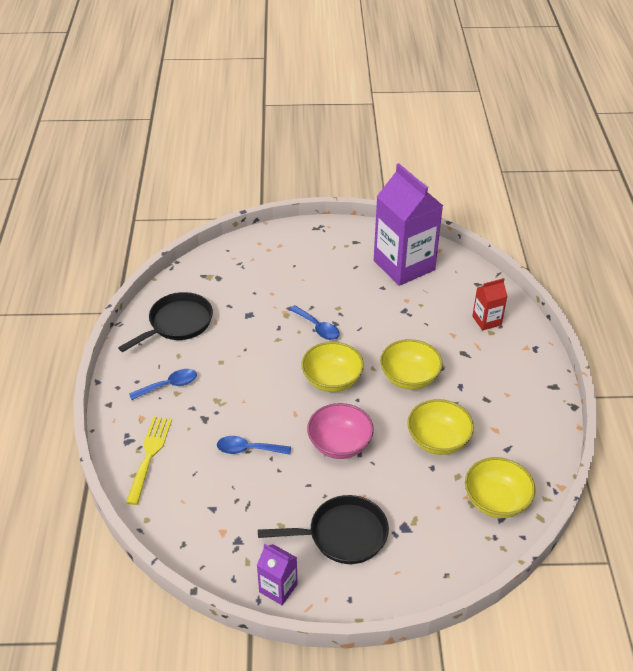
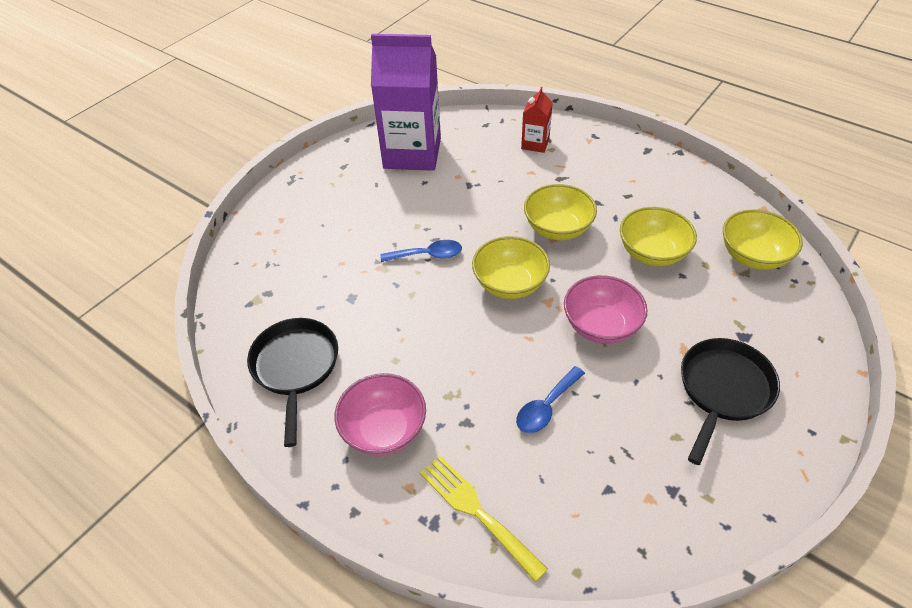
camera: 50 degrees left, 5 degrees up
(169, 385) = (384, 429): blue spoon -> pink bowl
(278, 588) = (763, 488): purple carton -> none

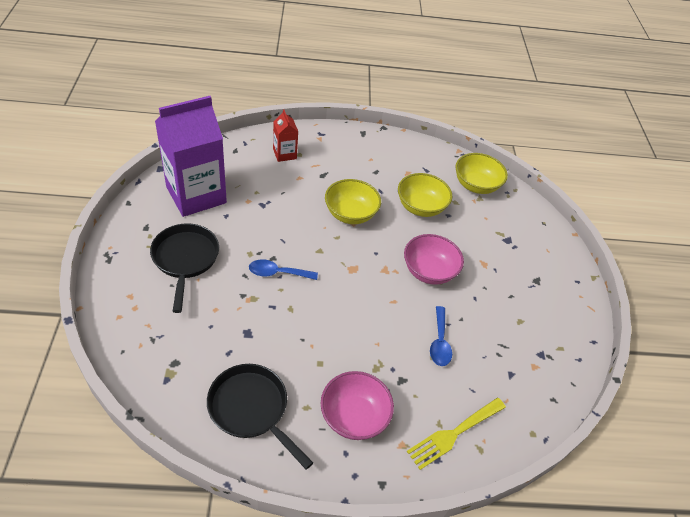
camera: 45 degrees left, 0 degrees up
(428, 255) = (277, 273): blue spoon -> blue spoon turned 135 degrees counterclockwise
(476, 511) = (454, 434): yellow fork -> yellow fork turned 45 degrees counterclockwise
(510, 284) = (351, 268): yellow bowl -> none
(723, 390) = (521, 279): black pan -> black pan (185, 259)

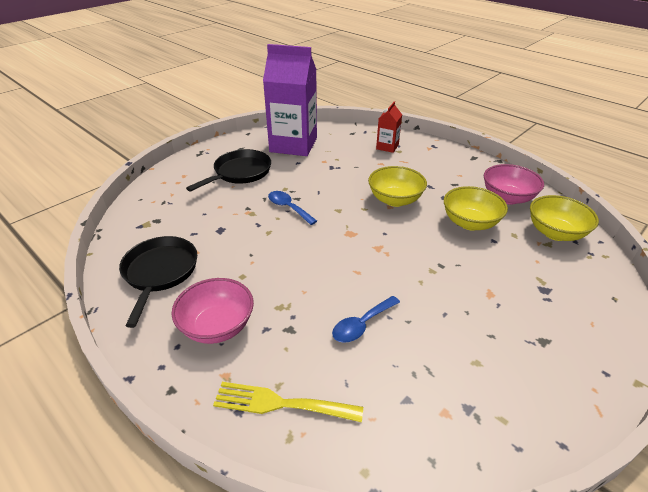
camera: 50 degrees right, 10 degrees down
(429, 271) = (420, 269): pink bowl -> pink bowl (507, 198)

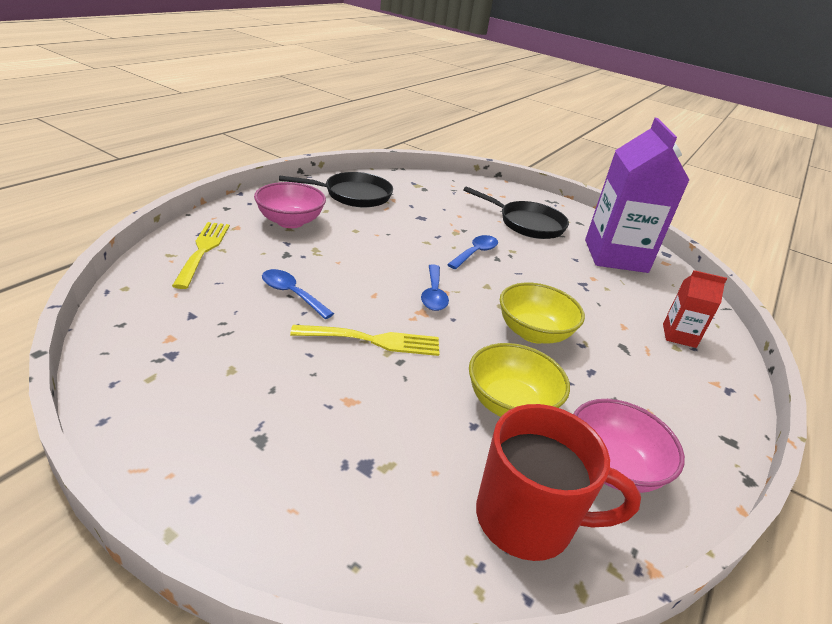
camera: 75 degrees right, 5 degrees down
(353, 238) = (433, 294): none -> blue spoon
(420, 277) = (373, 340): none -> yellow fork
(555, 233) = (527, 520): yellow bowl -> red mug

